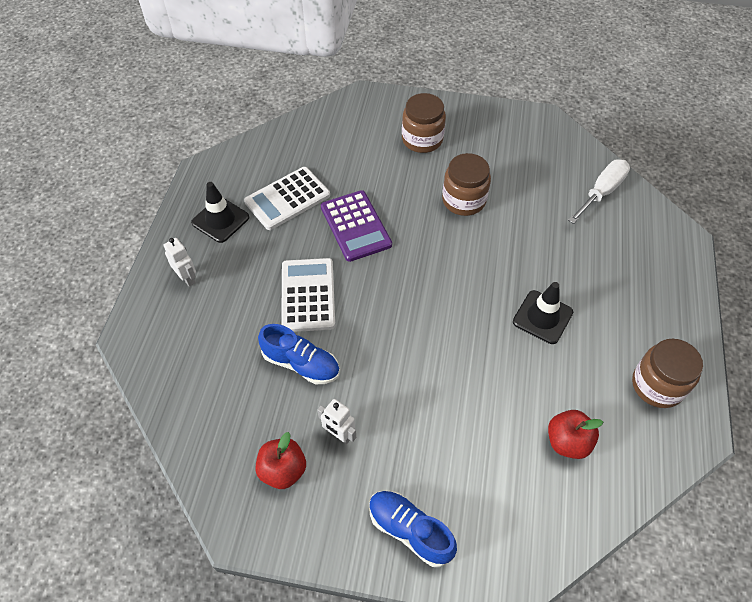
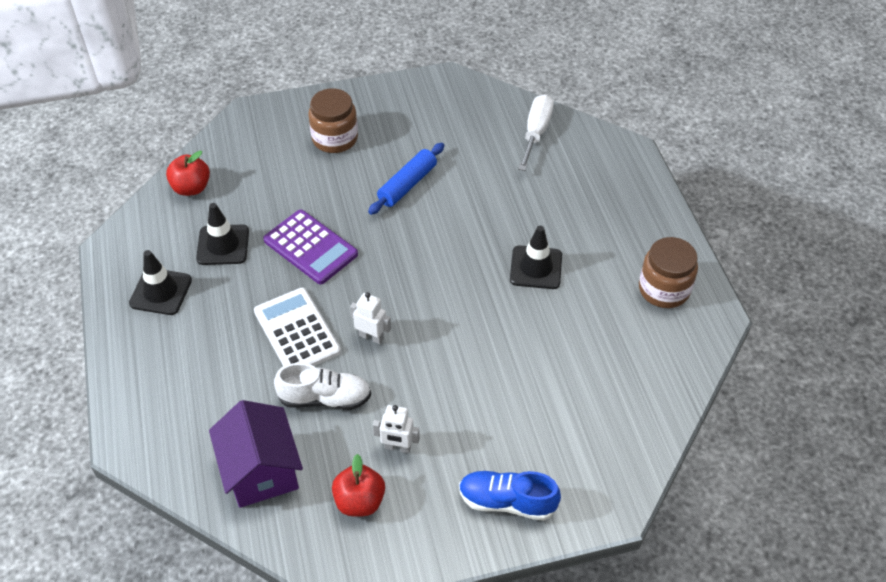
camera: 25 degrees left, 5 degrees down
(187, 278) = (157, 362): white robot -> white robot (371, 337)
(218, 406) = (261, 471): none -> purple house
(287, 199) = (223, 245): white calculator -> black traffic cone
(301, 364) = (325, 398): blue shoe -> white shoe
(463, 200) = (407, 185): brown jar -> blue rolling pin
(567, 442) = (609, 368): red apple -> red apple (191, 188)

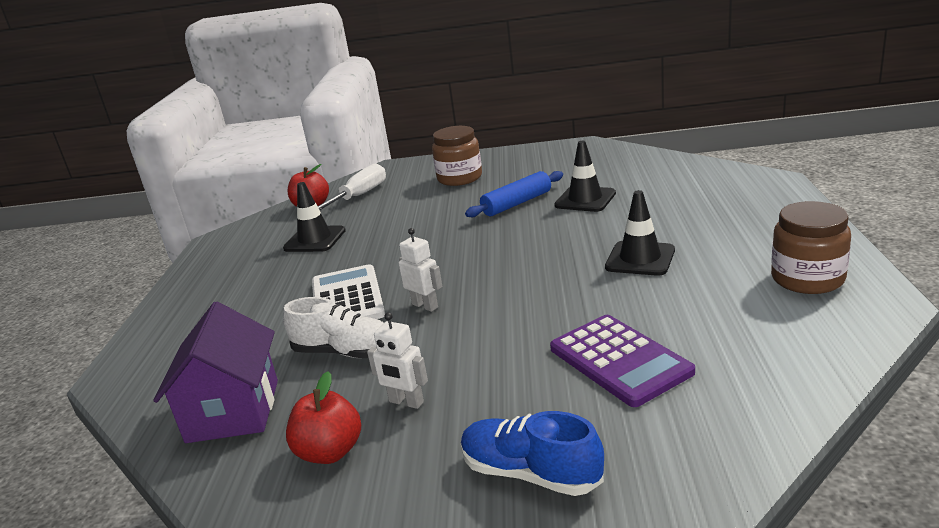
camera: 20 degrees right, 25 degrees down
(161, 292) = (236, 268): black traffic cone -> black traffic cone (585, 199)
(310, 247) = (397, 242): purple calculator -> purple calculator (619, 360)
(536, 132) = (667, 171): white screwdriver -> white screwdriver (360, 196)

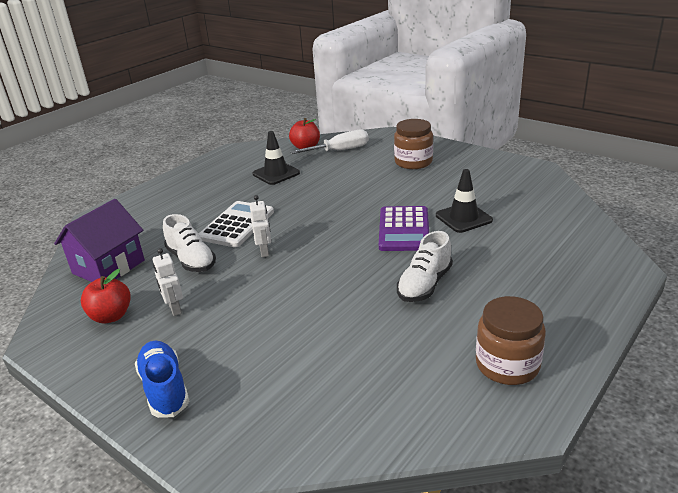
camera: 35 degrees right, 5 degrees up
(517, 203) = (417, 200): blue rolling pin -> none
(619, 360) = (302, 350): purple calculator -> purple calculator (404, 229)
(640, 259) = (424, 285): black traffic cone -> white shoe

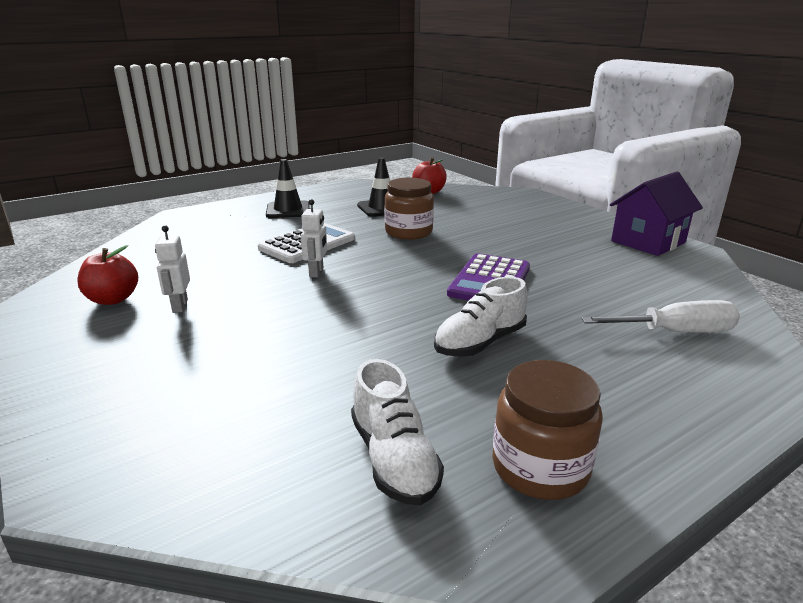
camera: 15 degrees right, 5 degrees down
(108, 267) = (152, 256): purple house -> purple house (648, 242)
(164, 388) = (97, 383): blue shoe -> none
(191, 260) = (235, 266): white shoe -> white shoe (394, 459)
(340, 150) = (464, 199): white screwdriver -> white screwdriver (675, 332)
(413, 162) = (540, 221): brown jar -> brown jar (408, 232)
(463, 218) = (571, 283): black traffic cone -> black traffic cone (288, 210)

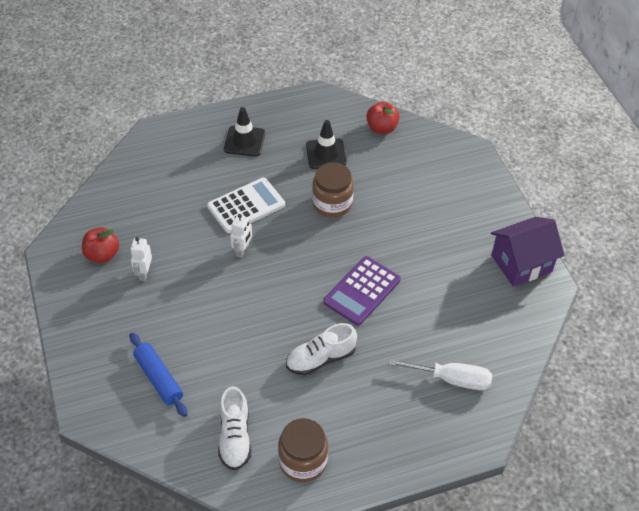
camera: 15 degrees right, 25 degrees up
(222, 407) = (159, 378): none -> blue rolling pin

